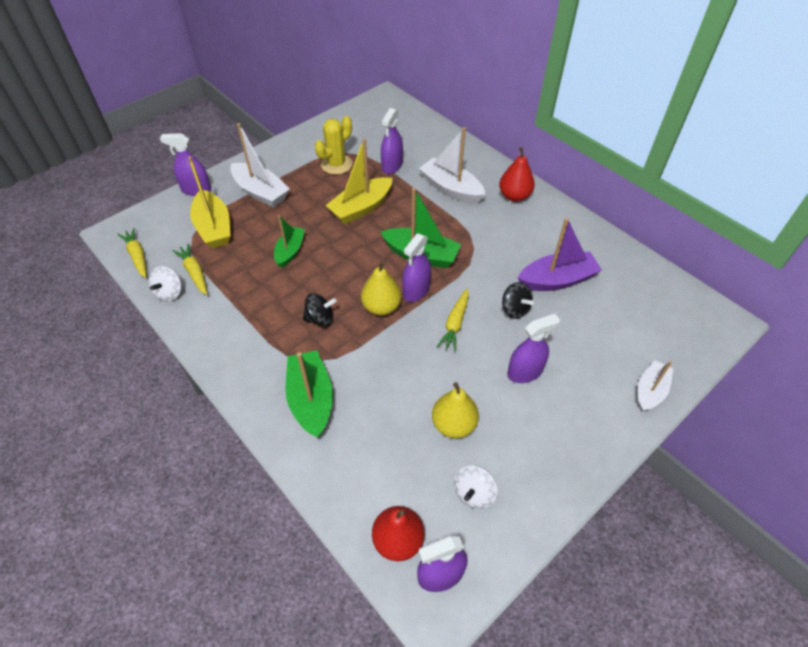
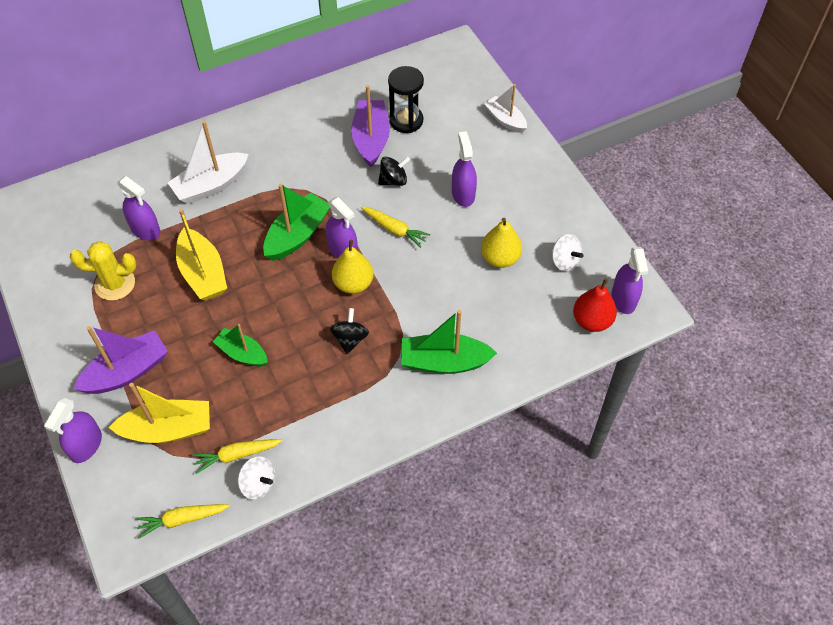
camera: 75 degrees left, 5 degrees up
(260, 192) = (127, 372): white boat -> purple boat
(336, 164) = (115, 284): yellow cactus -> yellow cactus turned 60 degrees counterclockwise
(514, 196) = (247, 136): red pear -> none
(596, 302) = (406, 120): none -> black hourglass

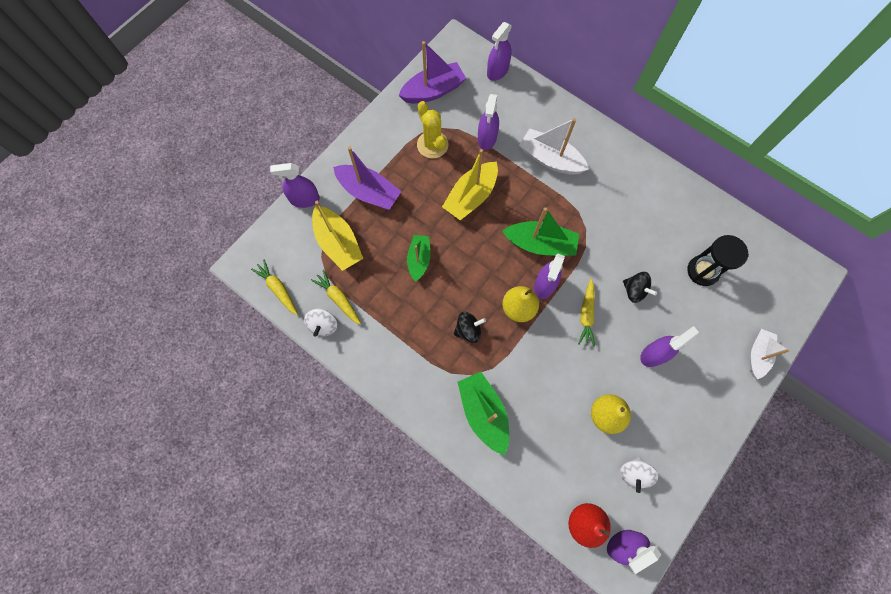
camera: 65 degrees right, 15 degrees up
(73, 186) = (497, 71): none -> purple spray bottle
(371, 139) = (665, 252): purple boat -> purple boat (433, 91)

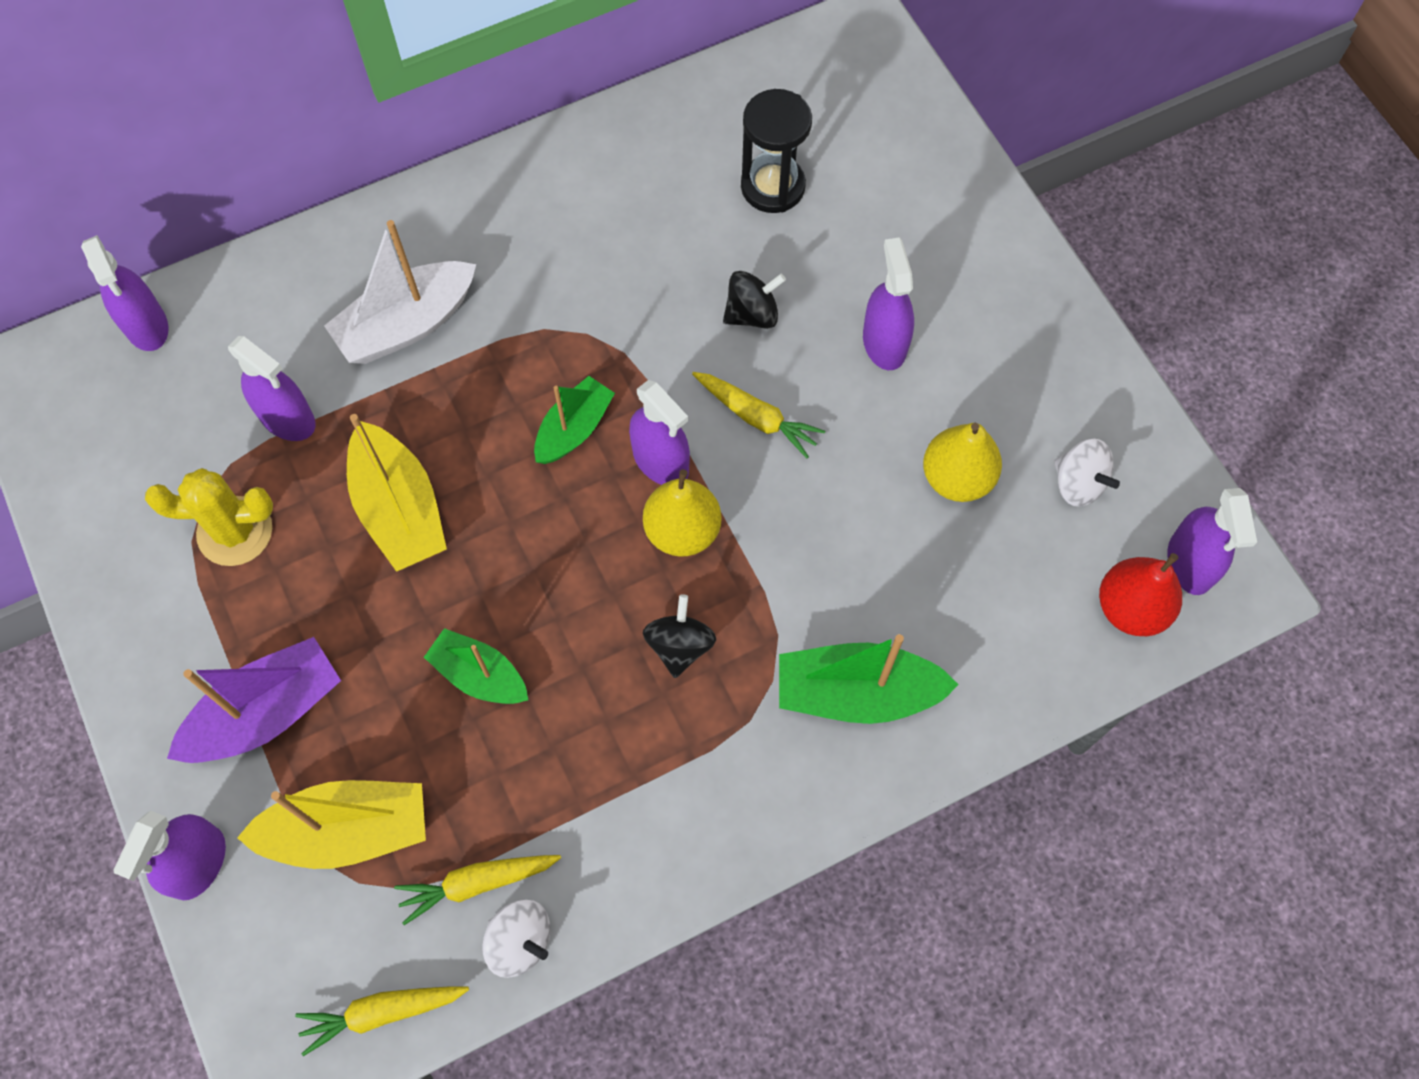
camera: 65 degrees left, 5 degrees down
(433, 91) = (108, 472): purple boat -> none
(540, 244) = (574, 429): green boat -> green boat, size x0.65
(757, 355) = (961, 185): white boat -> none

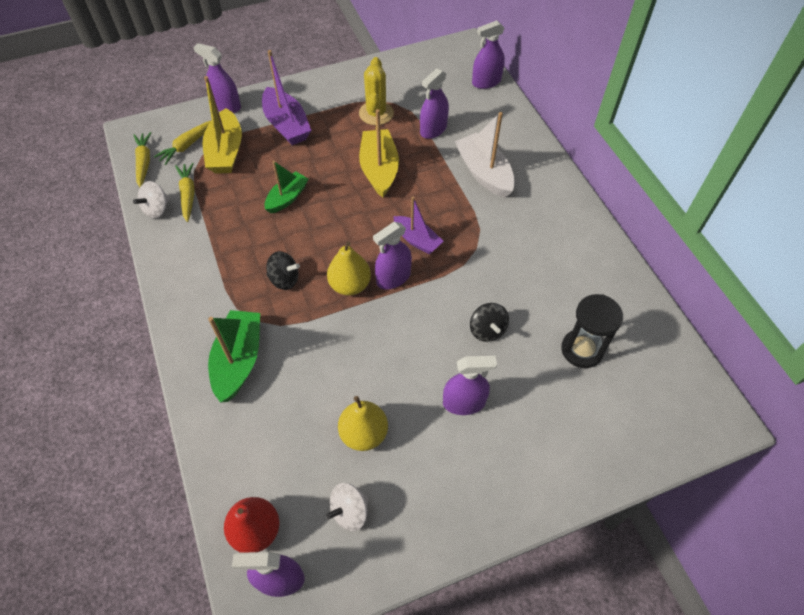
camera: 95 degrees right, 10 degrees down
(399, 509) = (379, 169): yellow boat -> yellow boat turned 105 degrees clockwise
(574, 429) = (417, 240): green boat -> purple boat
(757, 417) = (416, 326): yellow carrot -> yellow carrot (187, 146)

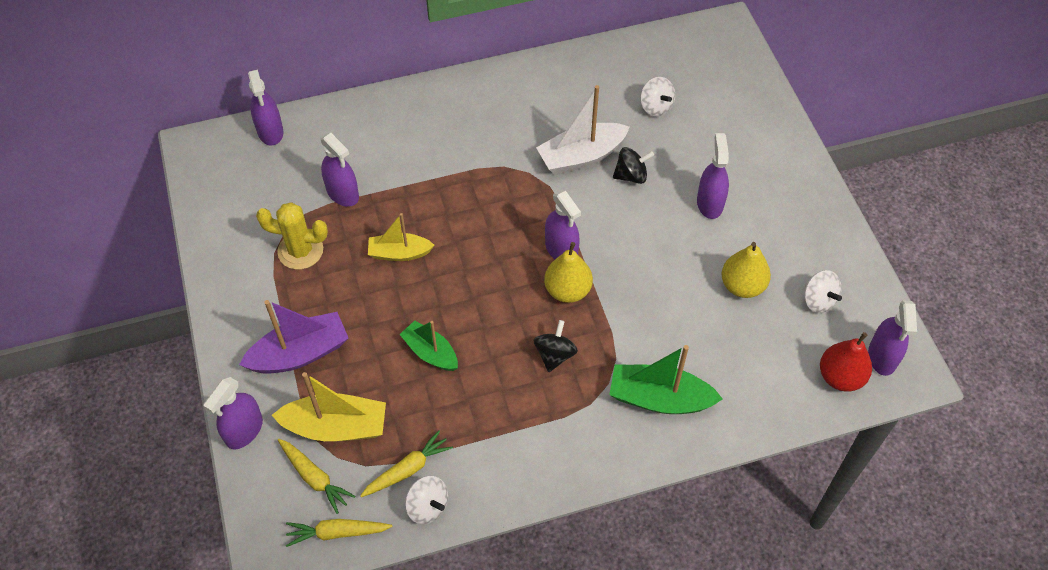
camera: 85 degrees left, 0 degrees up
(188, 195) = (407, 469): yellow carrot -> yellow carrot turned 150 degrees clockwise
(379, 169) = (399, 253): yellow boat -> yellow boat, size x0.65
(417, 240) = (512, 224): purple boat -> none
(484, 173) = (422, 152): white boat -> white boat (581, 156)
(582, 350) = (656, 107): black hourglass -> white spinning top

